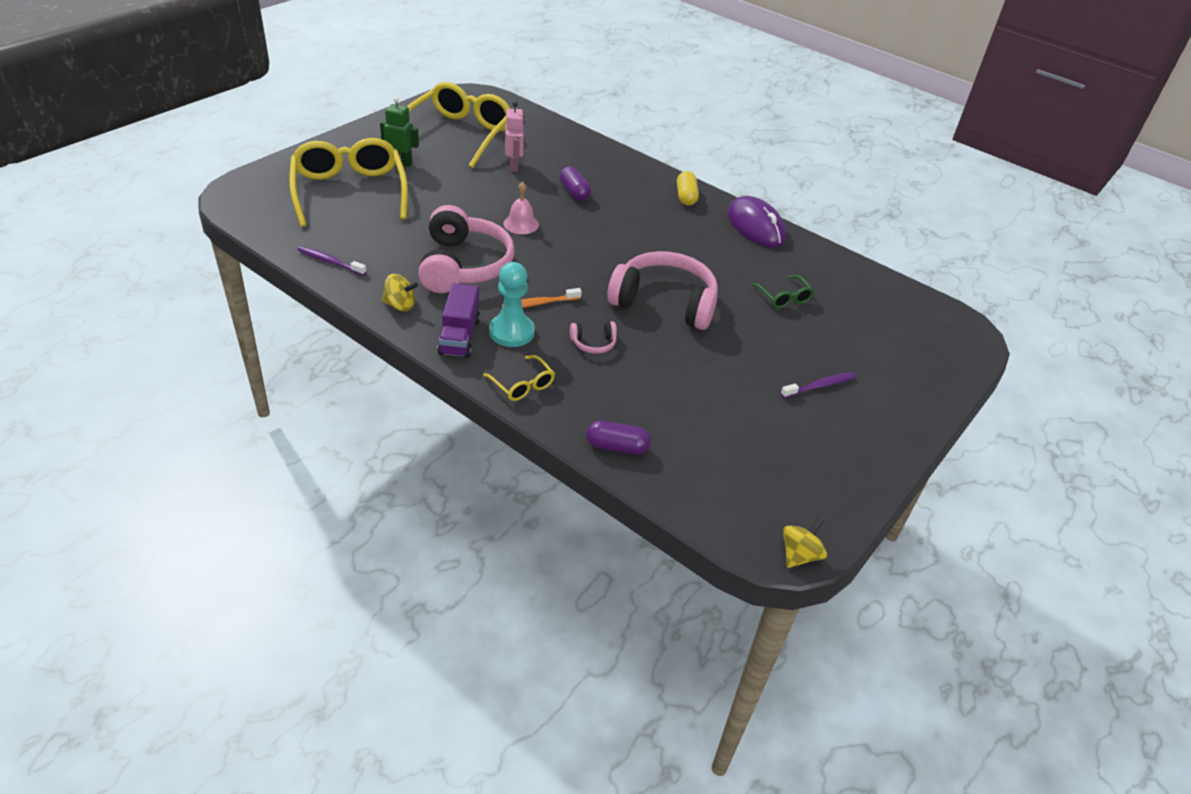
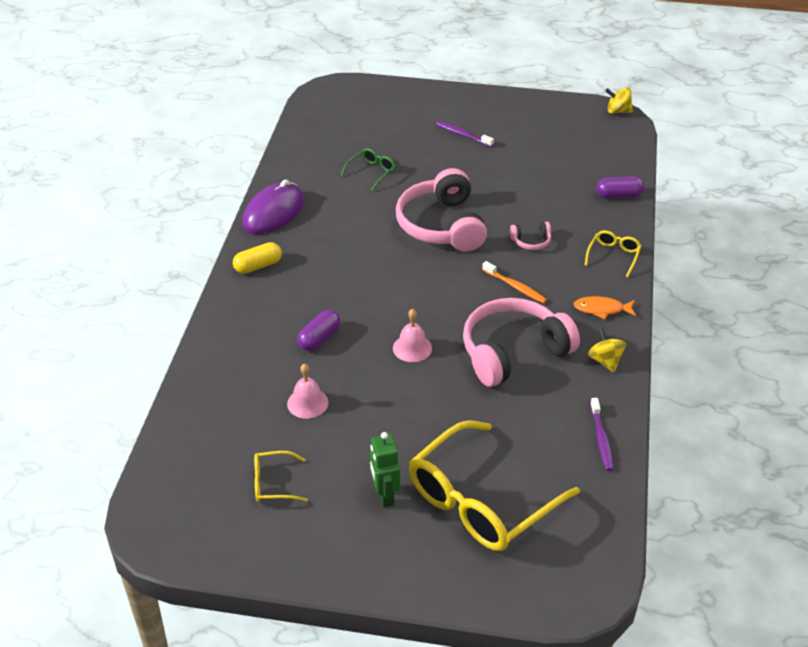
camera: 115 degrees left, 0 degrees up
(459, 134) = (273, 483): yellow glasses -> yellow glasses, size x0.43
(459, 336) = (602, 309): purple truck -> orange fish
(511, 332) = (565, 286): turquoise pawn -> none
(514, 166) = (307, 403): pink robot -> pink bell
(593, 343) = (531, 241): pink headphones -> pink headphones turned 120 degrees clockwise
(617, 447) = (618, 195): purple capsule -> purple capsule turned 75 degrees counterclockwise

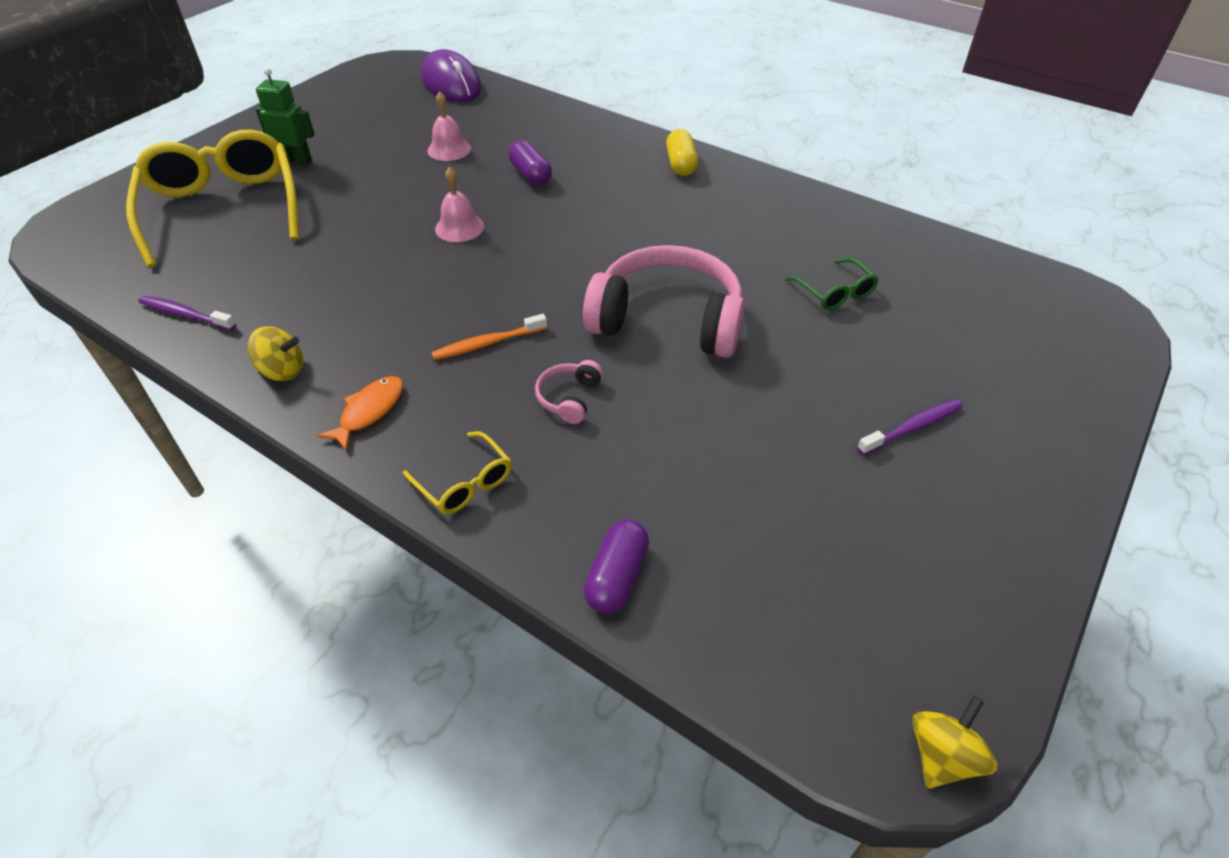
camera: 115 degrees right, 5 degrees up
(273, 212) = (779, 194): purple mouse -> purple mouse (451, 83)
(273, 483) = (377, 115): yellow glasses -> none
(513, 352) = (378, 298): pink headphones -> none

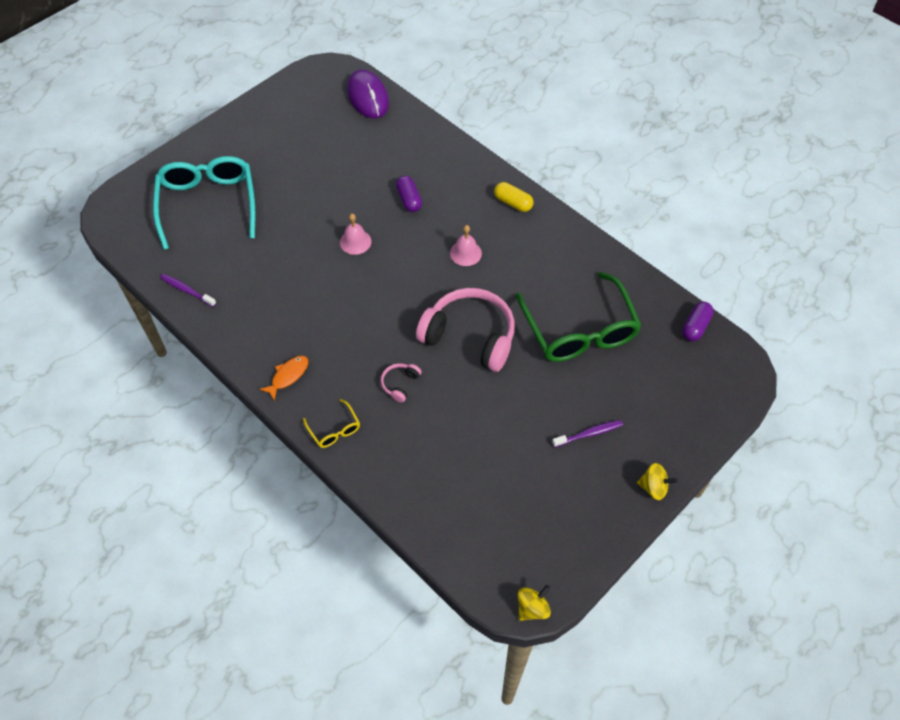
camera: 10 degrees right, 10 degrees up
(223, 209) = (208, 204): yellow glasses -> turquoise glasses
(282, 371) = (241, 340): yellow spinning top -> yellow spinning top (653, 487)
(297, 161) = (255, 166): green robot -> none
(449, 149) = (357, 167): pink bell -> pink bell (465, 253)
(487, 343) = (360, 338): orange toothbrush -> none
(617, 577) = (403, 496): purple capsule -> purple capsule (695, 327)
(681, 164) = (513, 203): yellow capsule -> yellow capsule turned 60 degrees counterclockwise
(835, 292) = (579, 330): green glasses -> green glasses, size x2.32

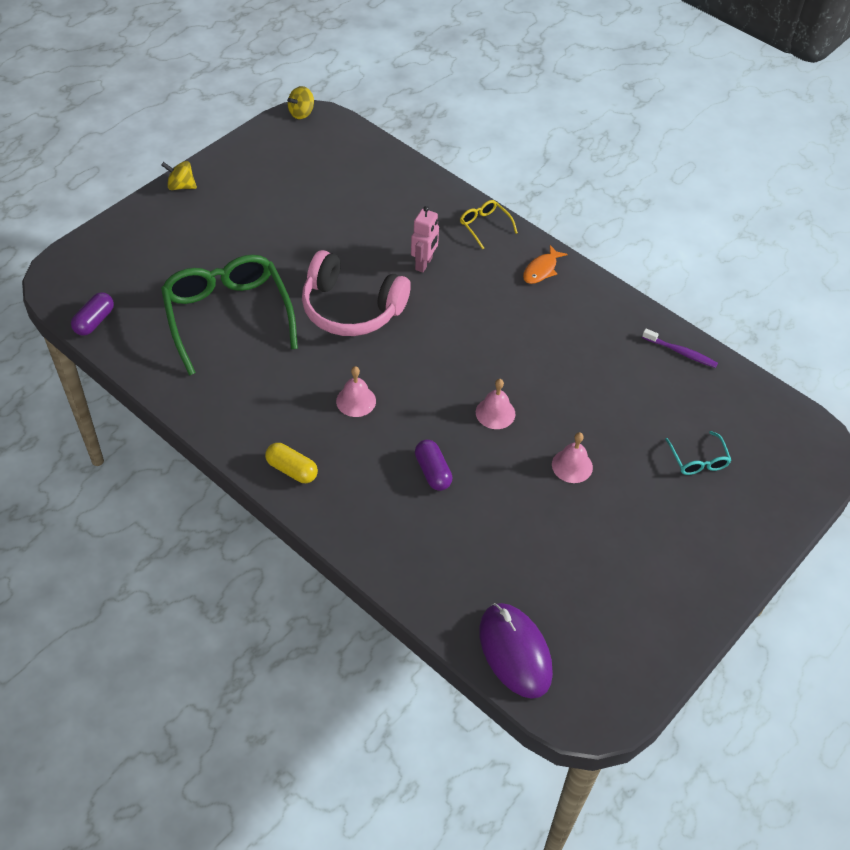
camera: 175 degrees right, 5 degrees down
(208, 204) = (698, 460): turquoise glasses -> turquoise glasses, size x0.43
(304, 202) = (572, 466): none -> pink bell
(400, 384) = (424, 264): pink headphones -> pink robot
(589, 433) = (234, 225): purple toothbrush -> none

